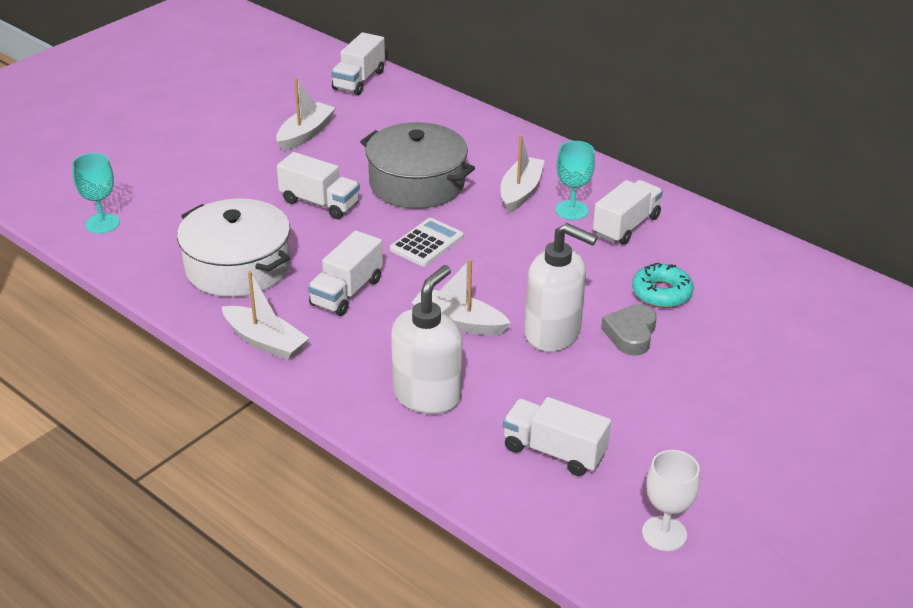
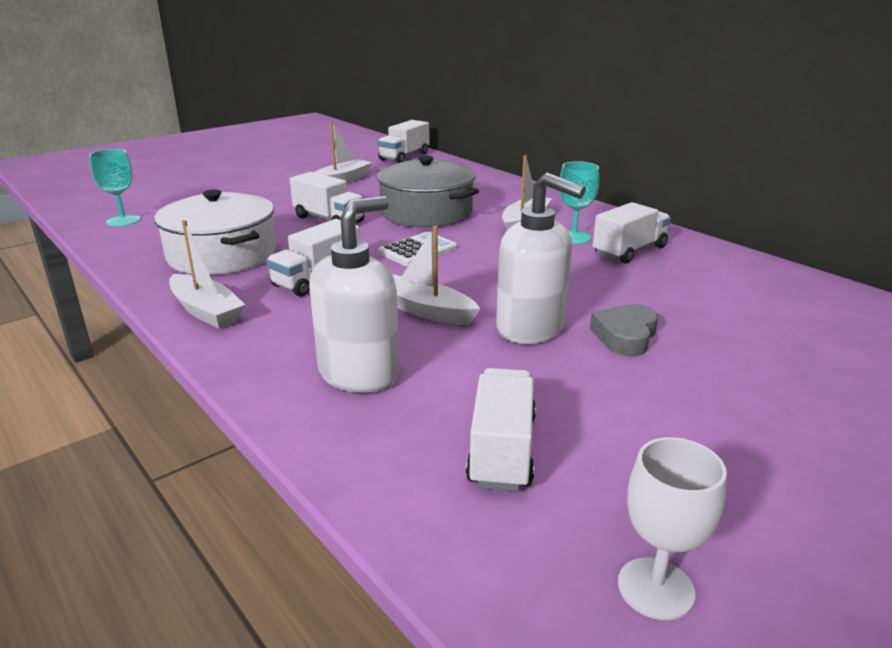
camera: 10 degrees right, 10 degrees down
(554, 451) = (502, 450): white truck -> white truck turned 60 degrees clockwise
(661, 293) = (665, 303): turquoise donut -> none

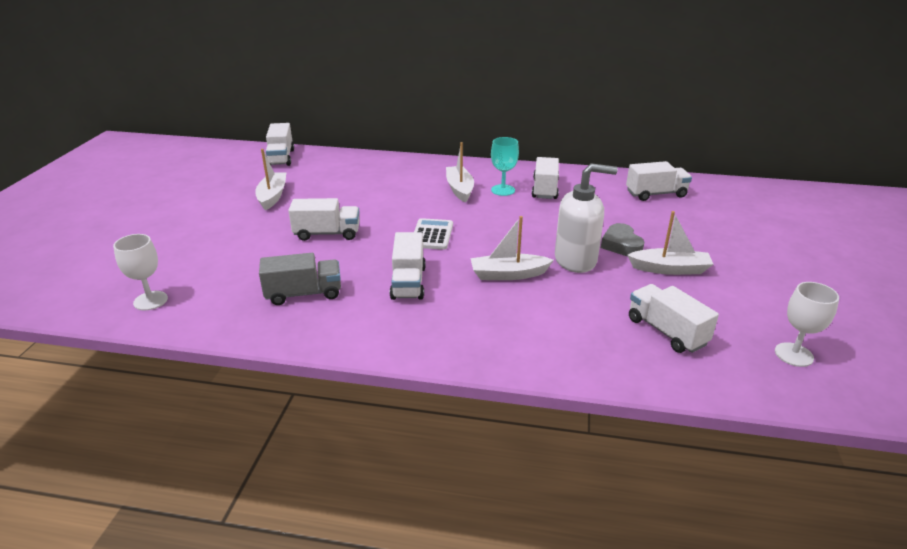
camera: 40 degrees left, 5 degrees up
(123, 221) = (150, 301): turquoise goblet -> white goblet
(206, 311) = (381, 338): white boat -> white boat (670, 269)
(222, 255) = (304, 293): white pot -> grey truck
(359, 373) = (542, 329): white soap dispenser -> none
(426, 213) = (386, 203): grey pot -> none
(791, 303) = (656, 194): none -> white truck

